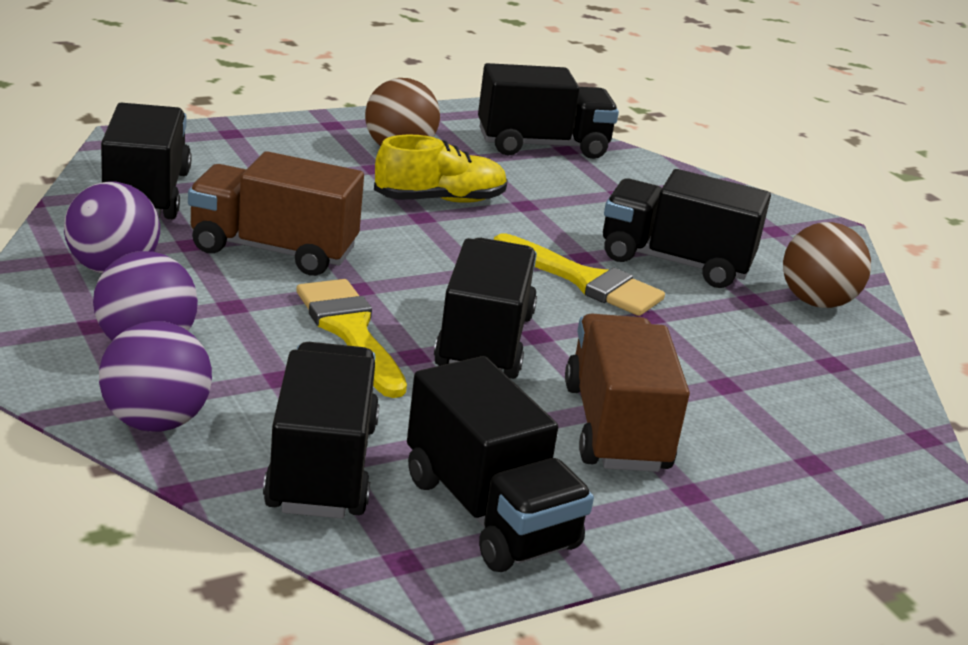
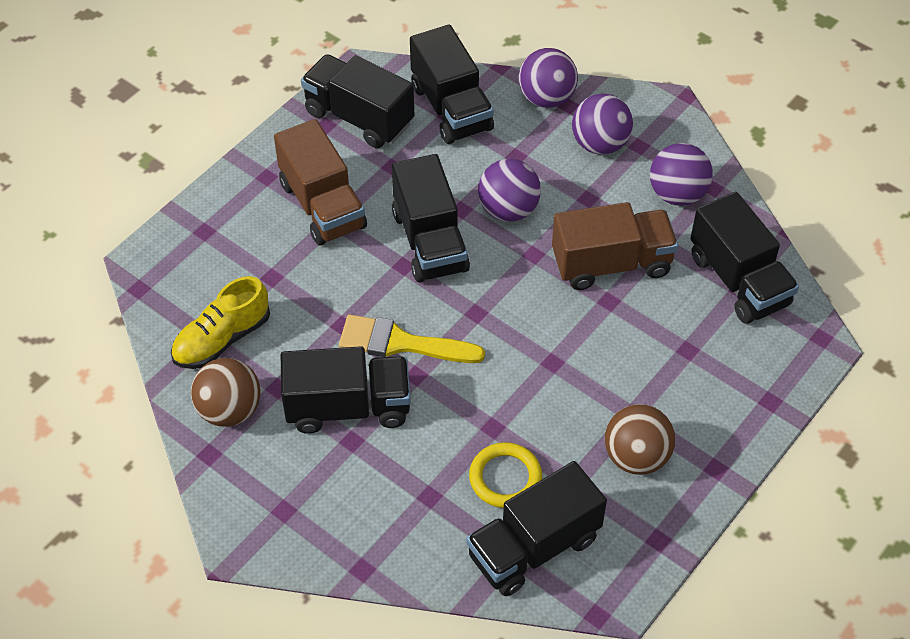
camera: 160 degrees right, 25 degrees up
(350, 332) = (508, 210): yellow brush -> purple ball
(440, 200) = (555, 393): yellow shoe -> yellow shoe (222, 339)
(538, 179) = (505, 478): none -> yellow ring

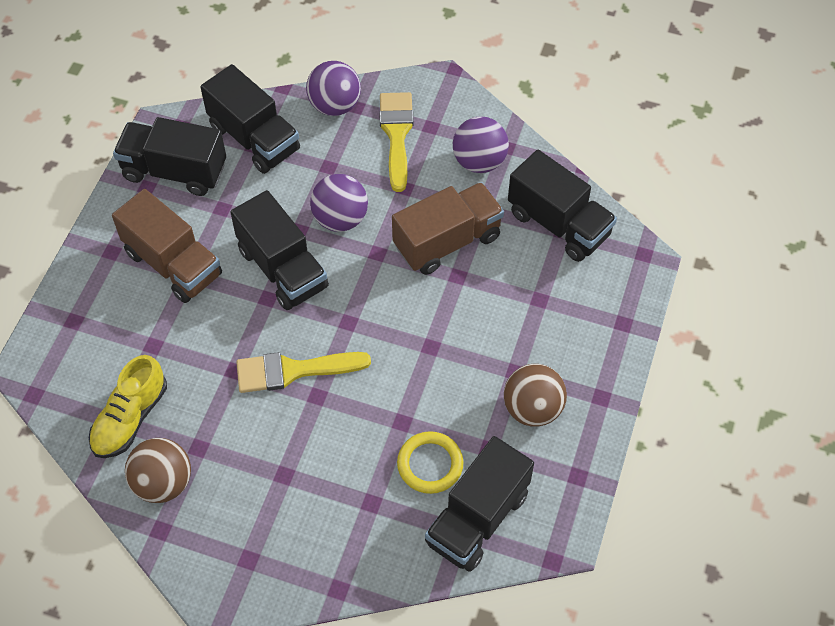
camera: 20 degrees left, 5 degrees up
(348, 407) = (269, 445): black truck -> none
(600, 144) = (397, 135): purple ball -> yellow brush

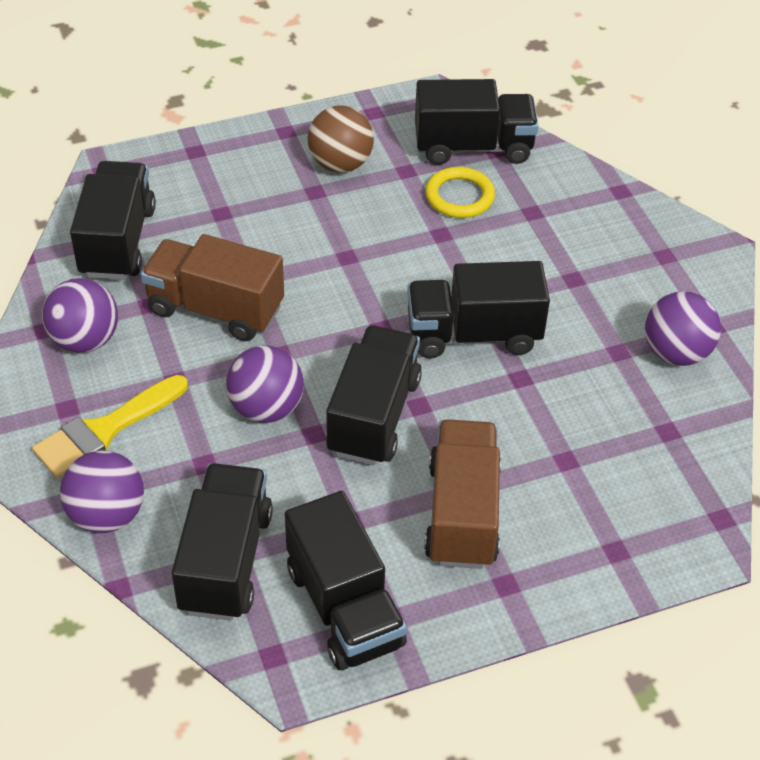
camera: 130 degrees left, 10 degrees down
(130, 418) = (652, 421): yellow shoe -> none
(163, 482) = (676, 353): brown ball -> purple ball
(293, 370) = (473, 334): yellow brush -> black truck

